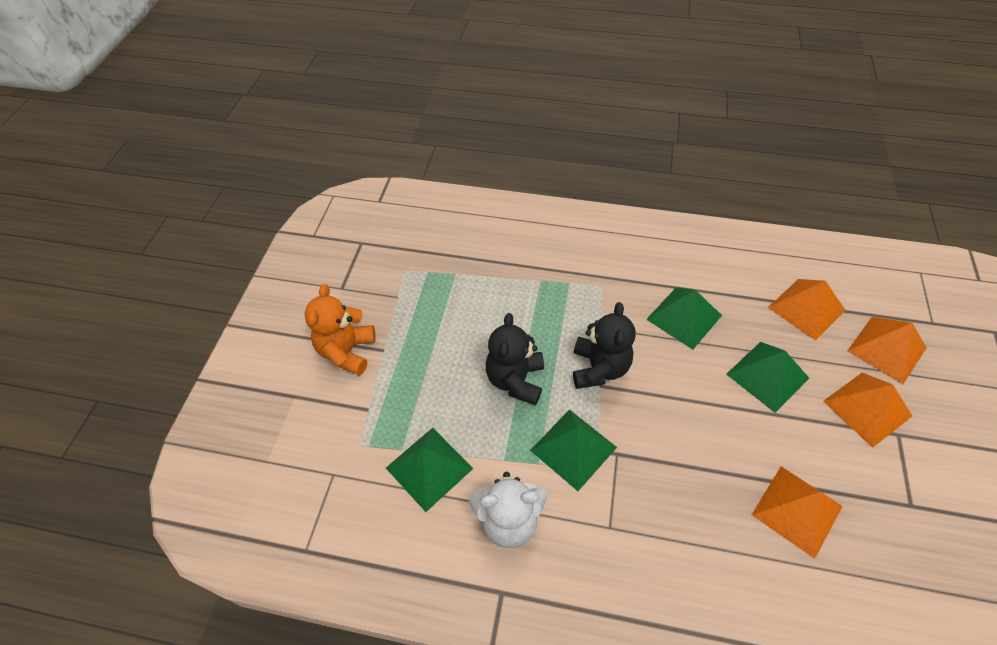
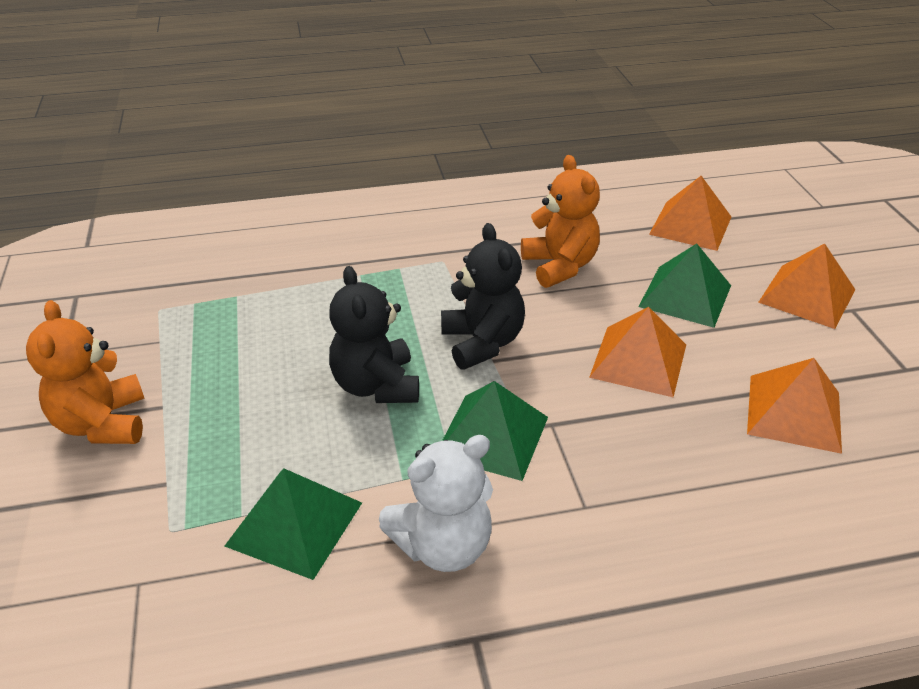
camera: 25 degrees left, 15 degrees down
(684, 317) = (559, 266): green pyramid -> orange teddy bear
(886, 349) = (793, 239): orange pyramid -> orange pyramid (638, 360)

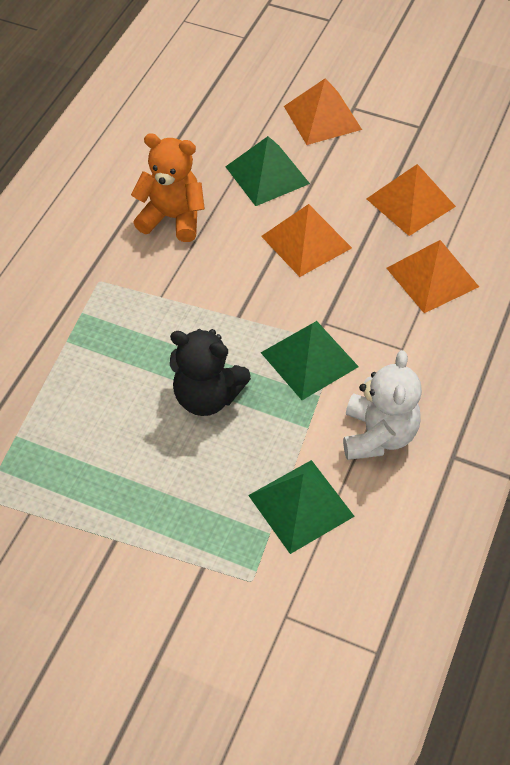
camera: 55 degrees left, 15 degrees up
(102, 424) = (102, 587): orange teddy bear -> none
(482, 343) = (215, 312): black teddy bear -> none
(690, 225) = (197, 117): orange pyramid -> orange pyramid (432, 277)

